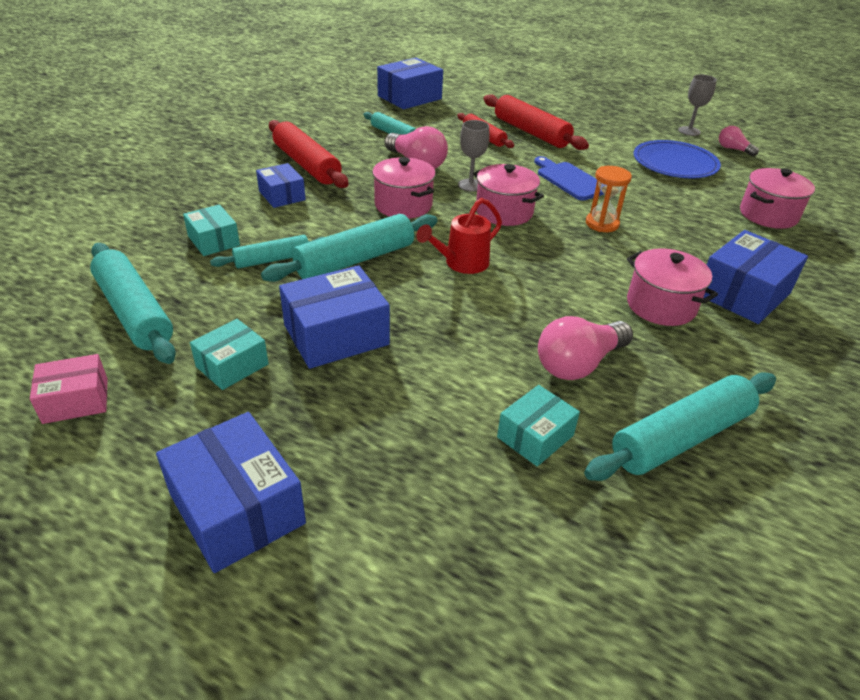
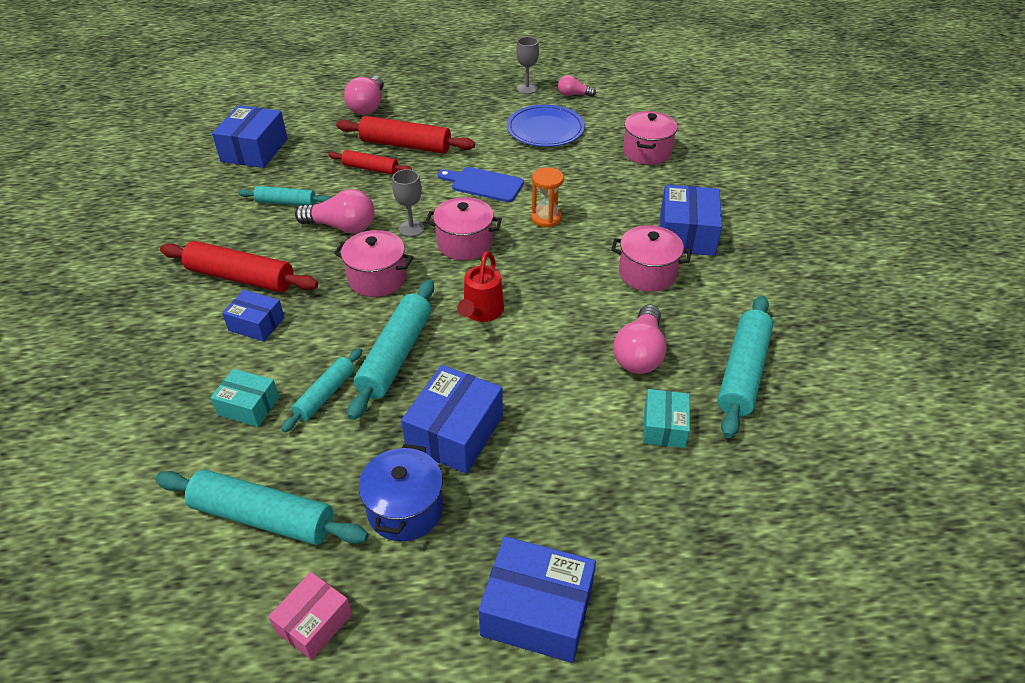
camera: 35 degrees left, 5 degrees up
(232, 365) = (405, 509): turquoise box -> blue pot
(529, 99) = (368, 106): none -> pink light bulb

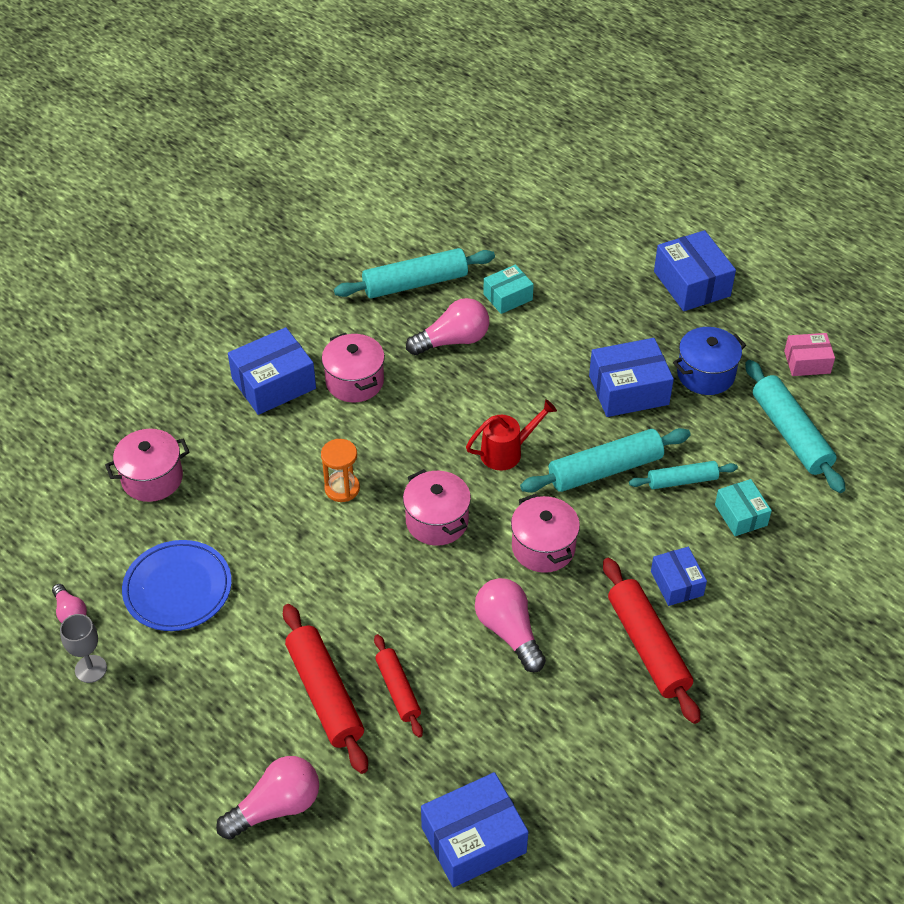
camera: 130 degrees left, 5 degrees up
(286, 203) = (524, 713): turquoise rolling pin -> none
(411, 228) = (456, 576): grey goblet -> none
(484, 184) = (333, 571): blue cutting board -> none

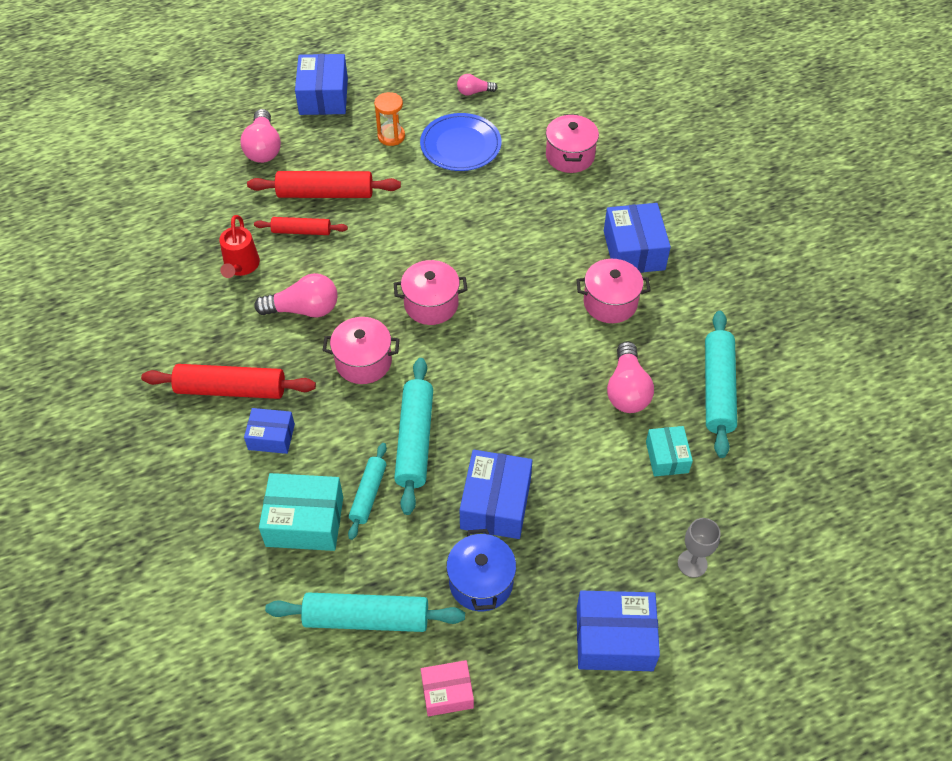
camera: 115 degrees right, 5 degrees up
(91, 669) = (423, 92): grey goblet -> grey goblet (692, 563)
(342, 488) = (498, 258): orange hourglass -> orange hourglass (391, 136)
(473, 840) = (168, 231): blue box -> blue box (323, 96)
(507, 452) = (474, 378): red watering can -> red watering can (241, 267)
(741, 515) = (305, 521): turquoise box -> turquoise box, size x1.65
(807, 362) = (447, 692): pink box -> pink box turned 60 degrees clockwise

